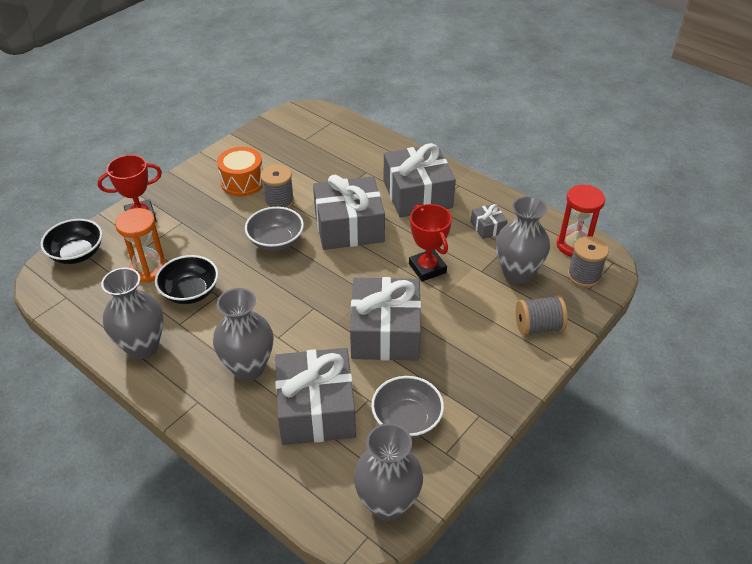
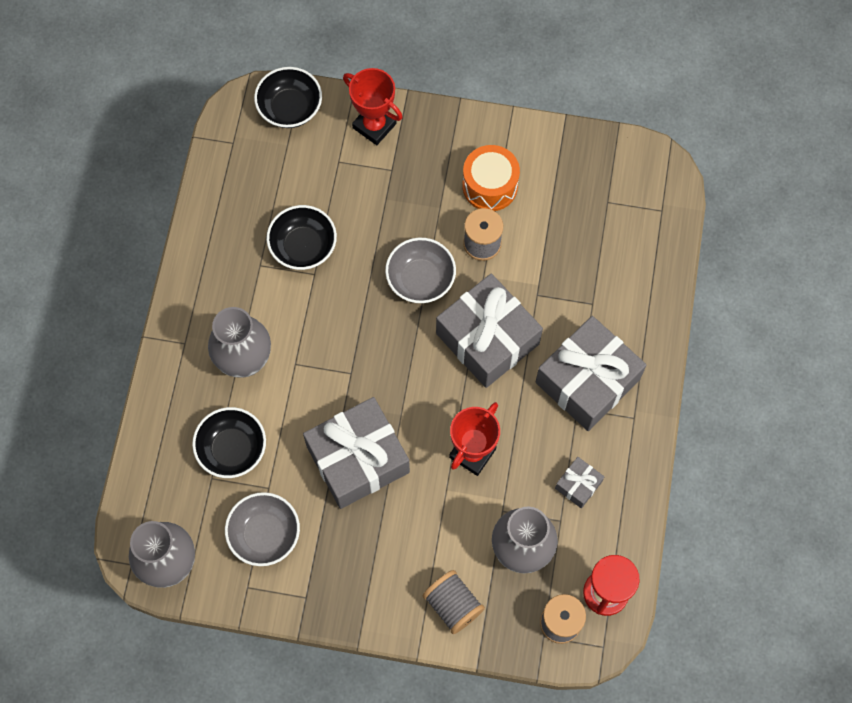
camera: 60 degrees right, 25 degrees up
(142, 347) = (216, 253): grey vase -> none
(149, 269) = (309, 188): orange hourglass -> none
(316, 409) = (232, 449): grey gift -> black bowl

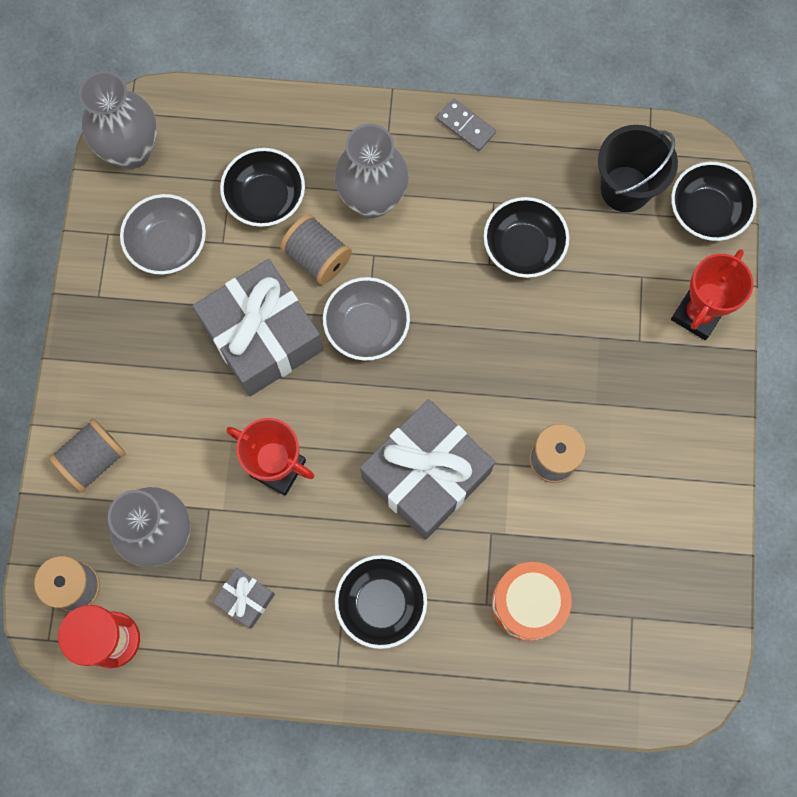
camera: 85 degrees right, 5 degrees up
(188, 280) = (465, 126): none -> grey domino
(261, 164) = (625, 189): none -> black bucket
(292, 409) = (317, 257): none -> grey spool
(420, 279) = (496, 388): grey bowl -> grey bowl (367, 327)
(490, 186) = (634, 463): orange drum -> orange drum (528, 603)
(587, 381) = (381, 603): grey gift -> black bowl

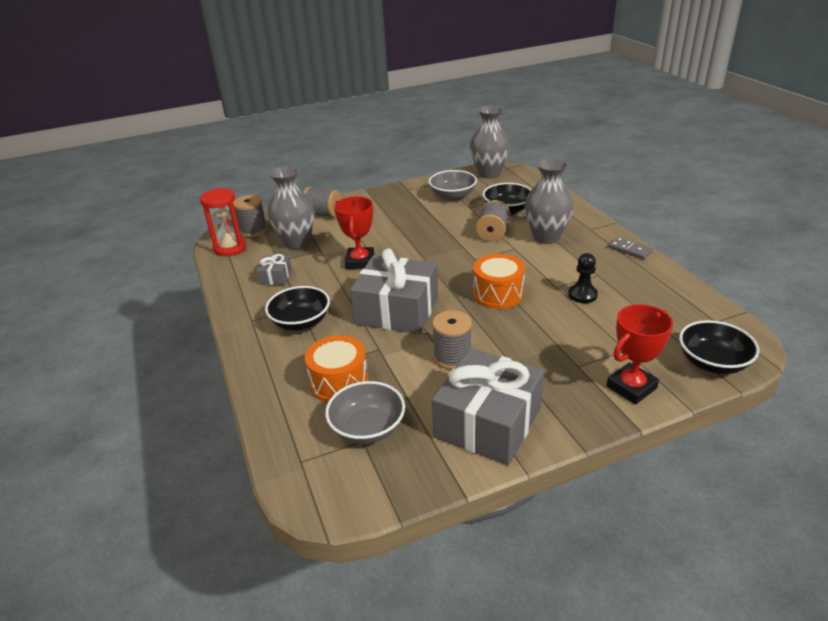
camera: 65 degrees right, 40 degrees down
(262, 337) = (430, 233): grey gift -> grey gift (487, 422)
(367, 327) = (469, 260): grey bowl -> grey bowl (367, 428)
(464, 339) = (498, 294): none -> orange drum
(465, 126) = (630, 250): grey domino -> grey domino turned 60 degrees counterclockwise
(523, 248) = (582, 295): black bowl -> black pawn
(625, 189) = (676, 320): black bucket -> none
(697, 314) = (631, 387): red trophy -> red trophy turned 45 degrees counterclockwise

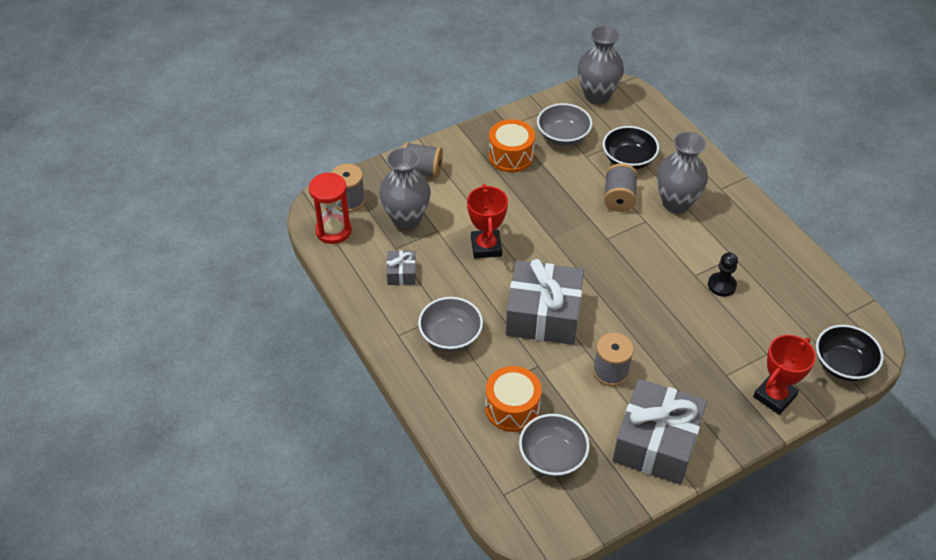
camera: 10 degrees left, 15 degrees up
(301, 322) = (450, 335): black bowl -> grey bowl
(498, 294) = (639, 288): orange drum -> orange drum (511, 156)
(630, 250) = (763, 219): grey domino -> none

